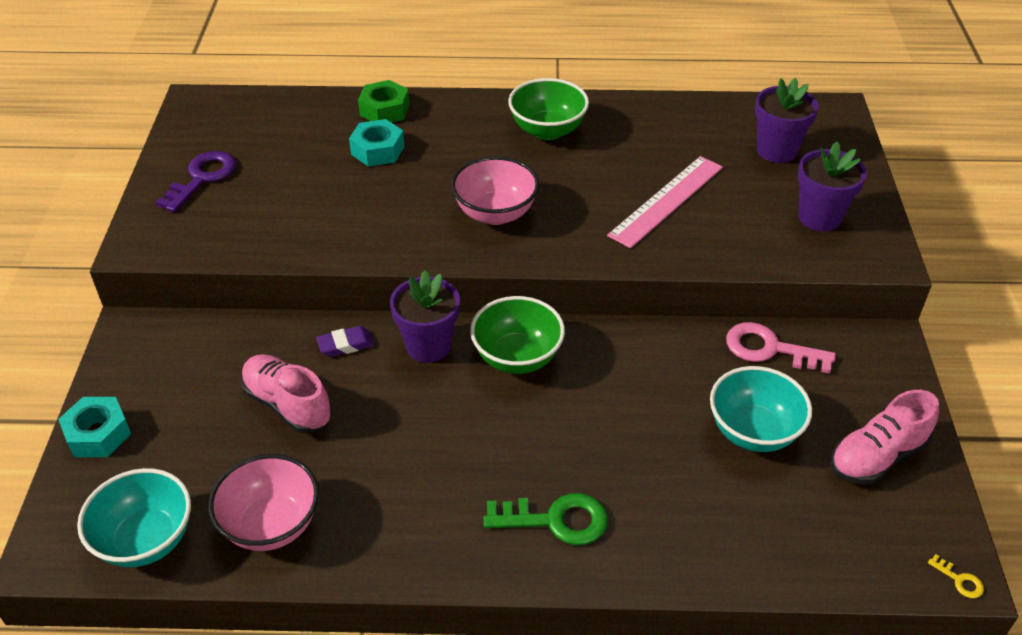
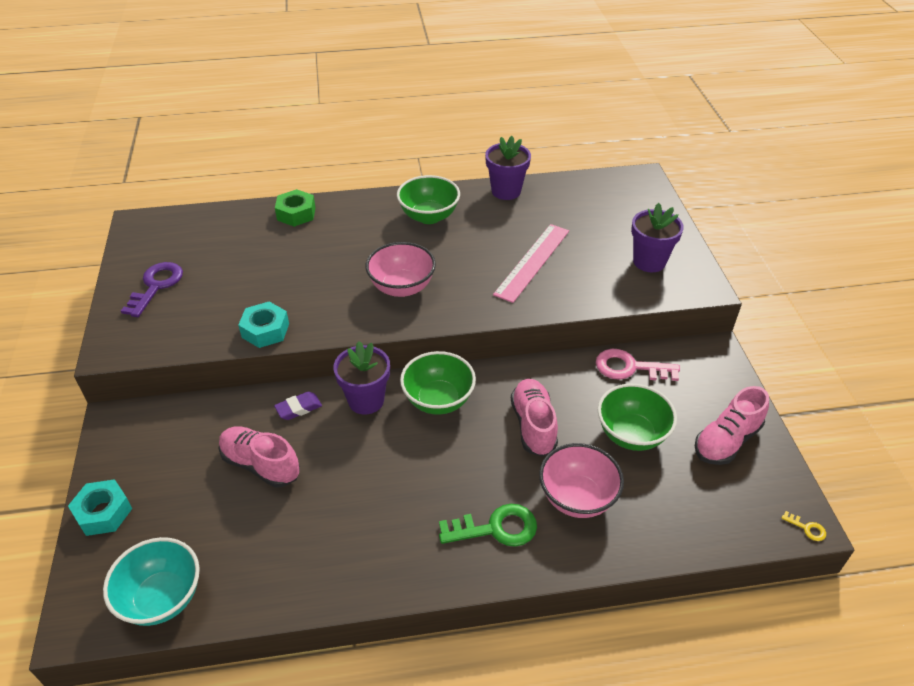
camera: 10 degrees left, 0 degrees up
(271, 525) = (266, 568): pink bowl -> pink bowl (577, 498)
(377, 150) = (297, 247): turquoise nut -> turquoise nut (265, 330)
(629, 403) = (533, 425): none -> pink shoe
(753, 431) = (631, 434): turquoise bowl -> green bowl
(776, 151) = (606, 213): purple flower pot -> purple flower pot (506, 191)

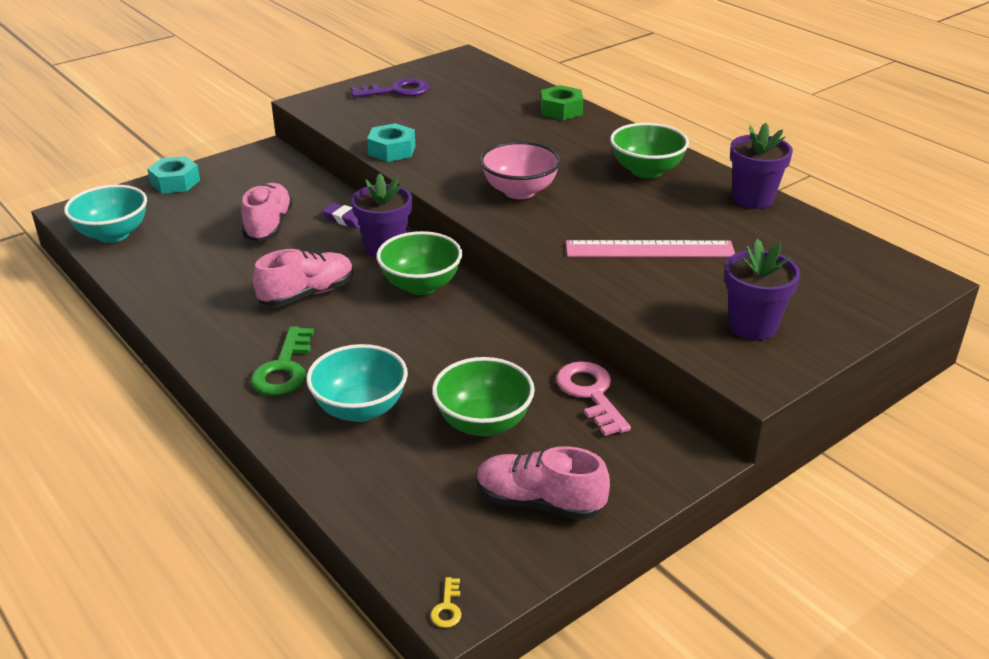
camera: 60 degrees right, 10 degrees down
(495, 528) = (284, 368): green key -> green key turned 45 degrees clockwise
(533, 425) = (437, 352): pink shoe -> pink shoe (307, 294)
(577, 498) = (360, 409): pink bowl -> turquoise bowl

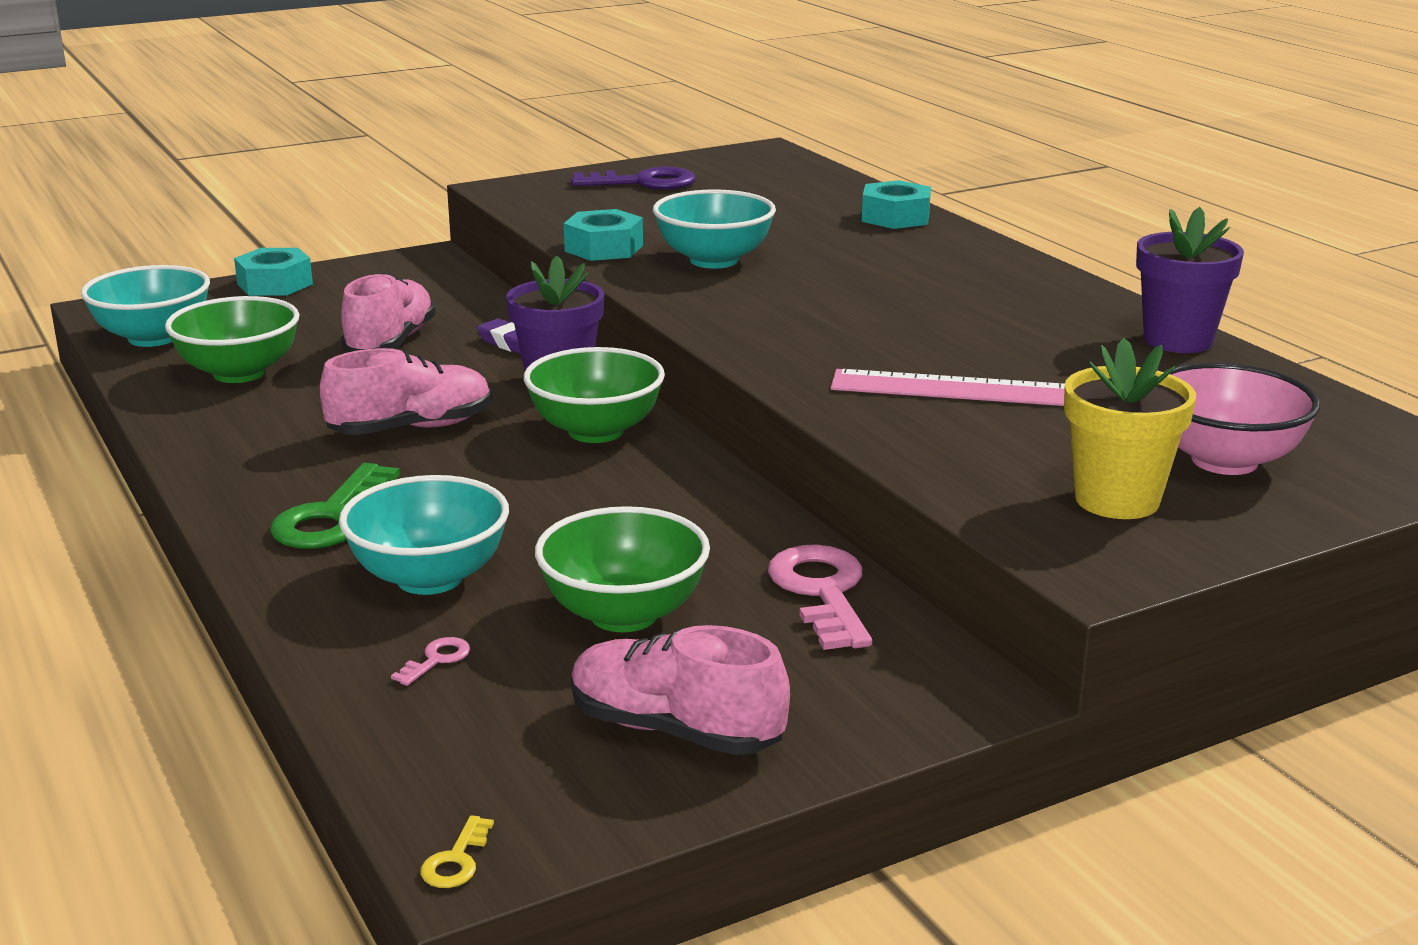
camera: 10 degrees right, 10 degrees down
(386, 469) = (436, 660): none -> pink key
(463, 155) = (714, 260): none -> turquoise bowl
(519, 191) = (786, 307): pink bowl -> pink bowl (1224, 461)
(561, 110) = (895, 217): green nut -> turquoise nut
(646, 171) = (1007, 296): green bowl -> green bowl (239, 373)
(752, 326) = (1117, 500): purple flower pot -> yellow flower pot

